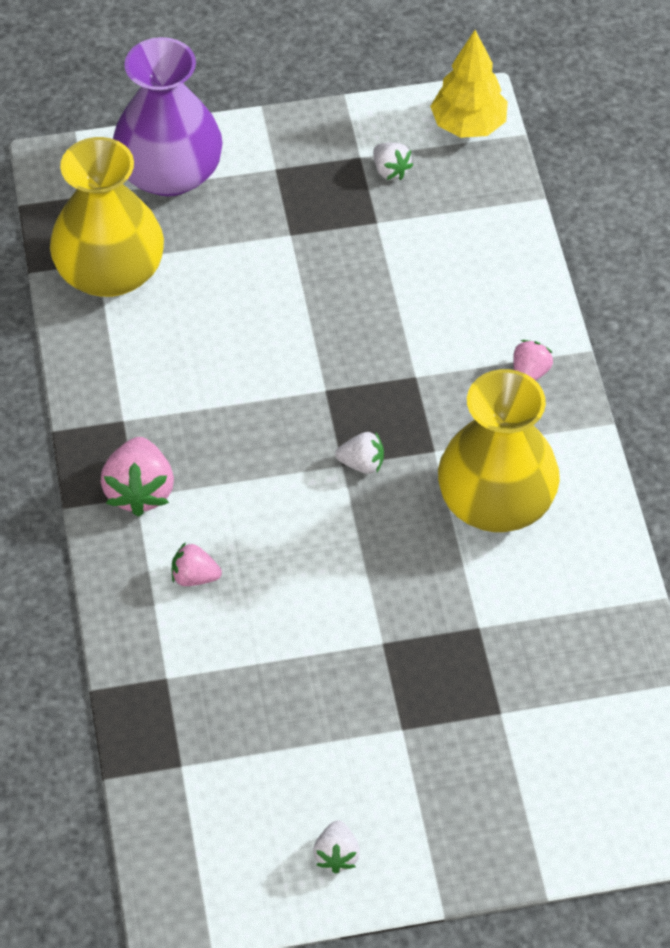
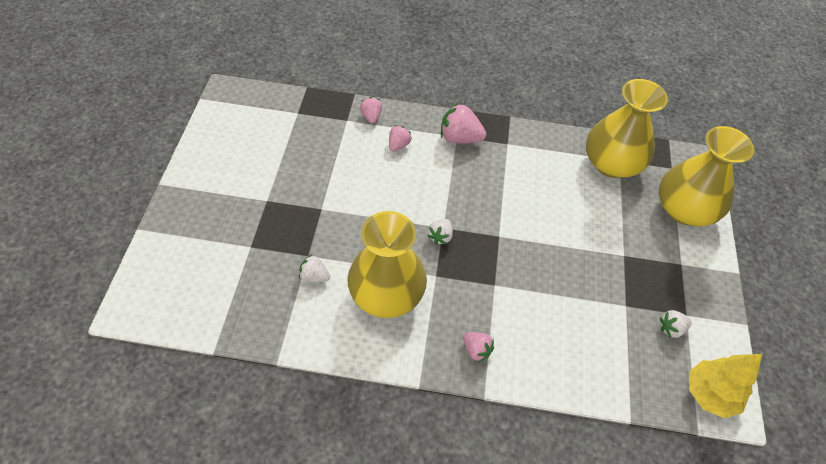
camera: 105 degrees right, 0 degrees up
(142, 641) = (371, 117): none -> pink strawberry
(169, 173) = (684, 209): purple vase -> yellow vase
(336, 855) = (216, 153): white strawberry -> white strawberry (314, 276)

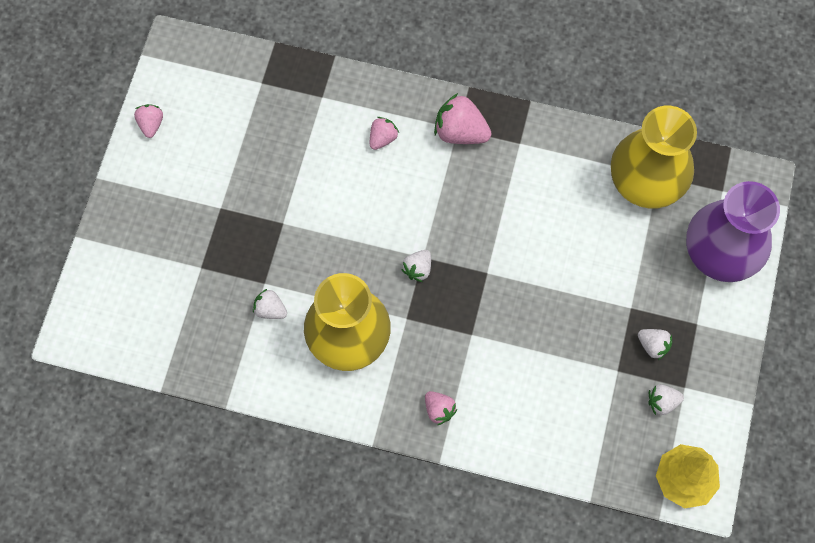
camera: 10 degrees right, 15 degrees up
(371, 117) = (353, 93): pink strawberry -> pink strawberry (151, 124)
(650, 283) = (653, 345): none -> white strawberry
(684, 209) = (721, 251): yellow vase -> purple vase

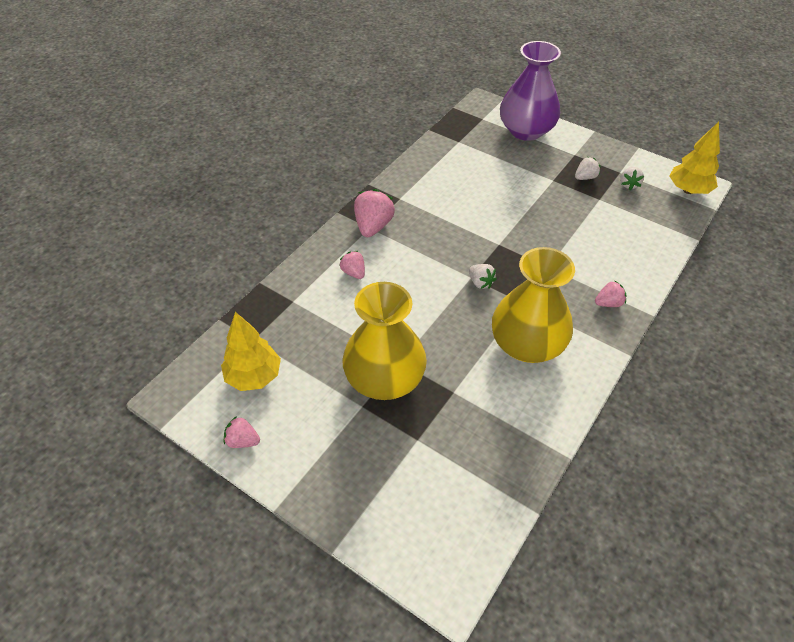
camera: 70 degrees left, 20 degrees down
(219, 103) = (254, 376): none -> yellow tree
(270, 309) = (482, 394): white strawberry -> none
(460, 132) = (373, 226): pink strawberry -> pink strawberry turned 150 degrees clockwise
(646, 180) = (459, 147): yellow vase -> yellow vase (384, 379)

